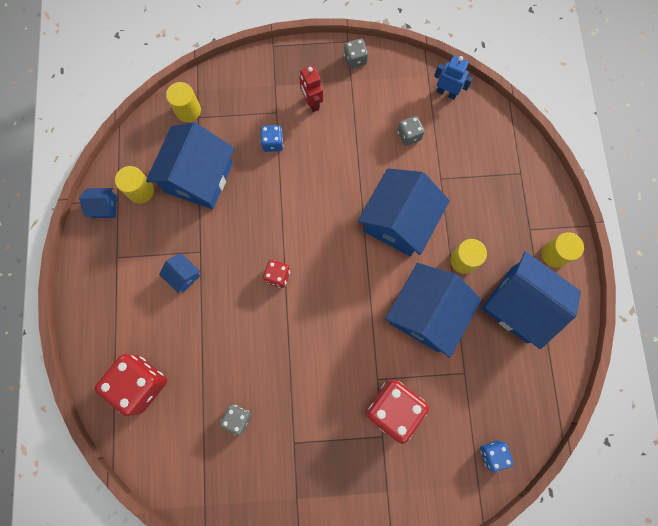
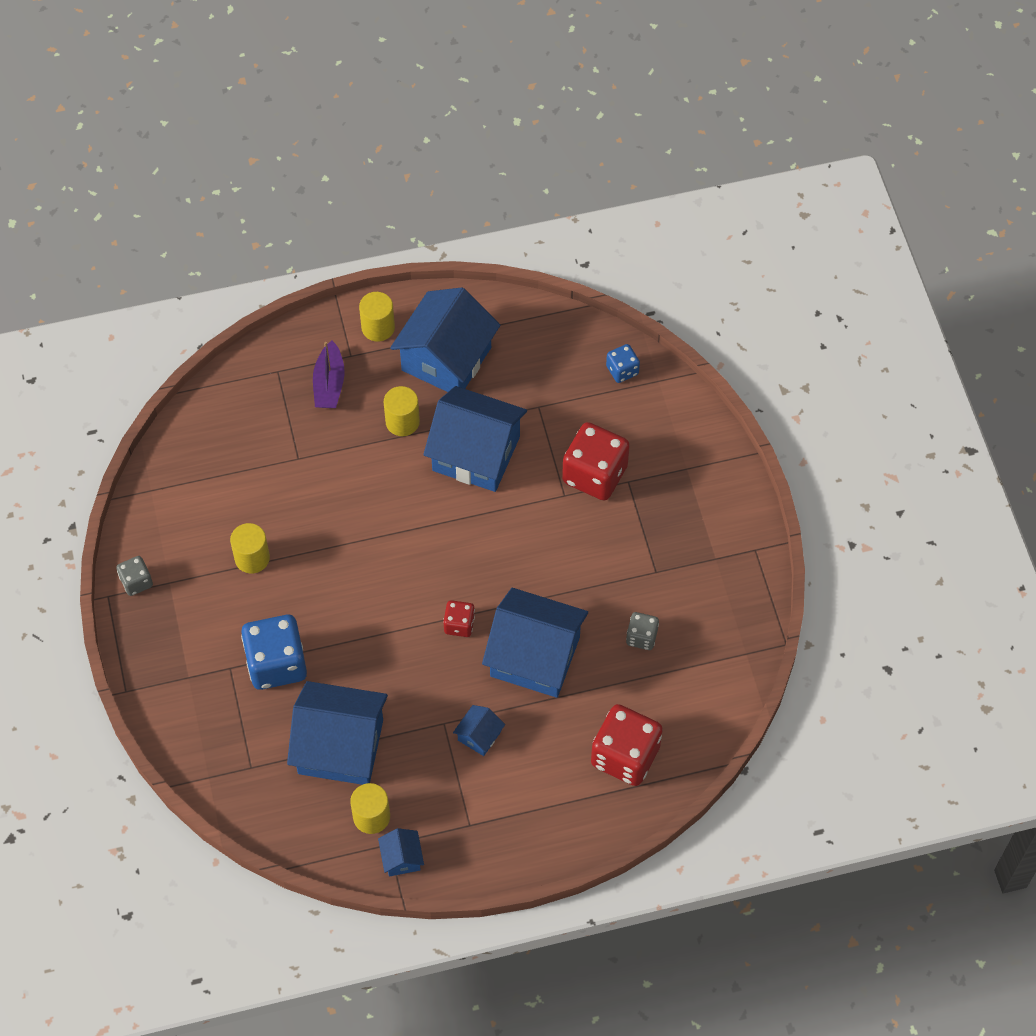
camera: 100 degrees left, 15 degrees down
(188, 110) = (242, 782): yellow cylinder -> yellow cylinder (252, 558)
(273, 143) = (276, 663): blue dice -> blue dice, size x1.96
(311, 103) = (210, 626): red robot -> none
(398, 221) = (363, 498): blue house -> blue house (535, 656)
(409, 135) = (243, 501): grey dice -> none
(446, 92) = (174, 465): blue robot -> none
(505, 210) = (329, 384): none -> purple boat

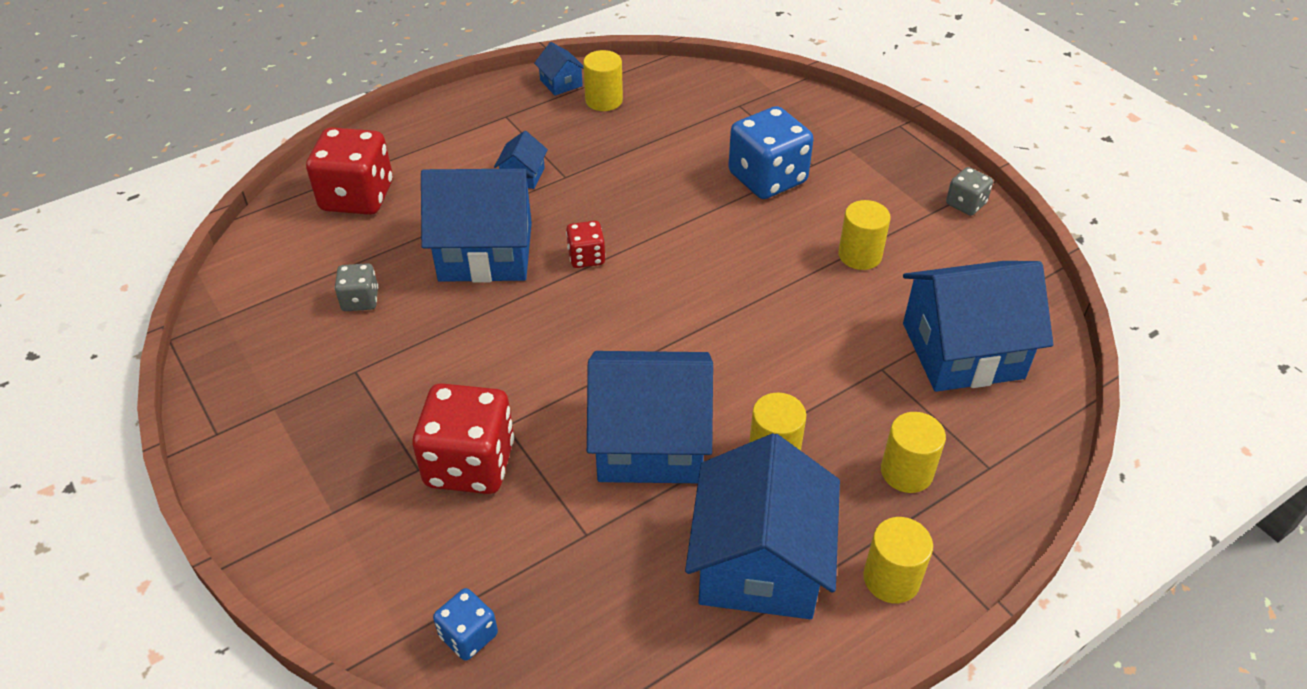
camera: 160 degrees right, 15 degrees down
(329, 384) = (906, 472): purple boat -> yellow cylinder
(340, 746) = (661, 137): blue house -> blue house (962, 351)

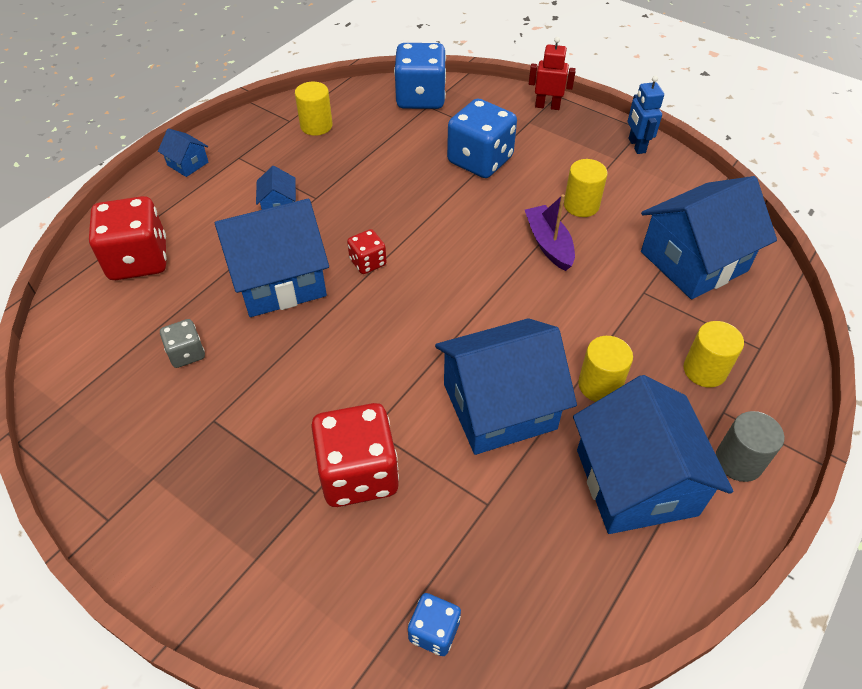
camera: 20 degrees left, 5 degrees up
(561, 83) = (272, 119): blue house -> blue house (188, 164)
(735, 94) = (420, 98): none -> blue dice
(798, 288) = (548, 244): none -> purple boat
(880, 135) = (547, 106): none -> red robot
(891, 579) = (738, 461): yellow cylinder -> grey cylinder
(965, 204) = (636, 146): grey dice -> blue robot

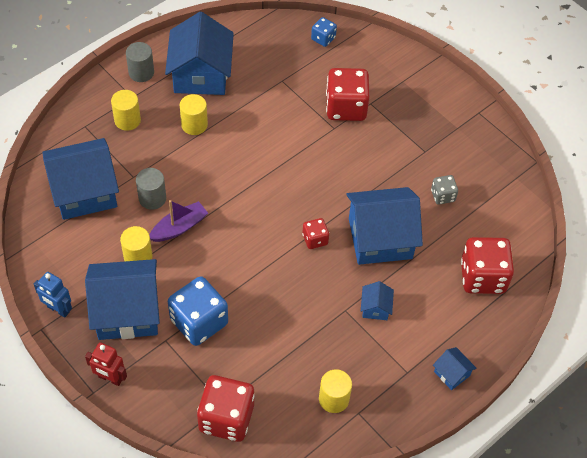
camera: 170 degrees left, 5 degrees up
(420, 98) = (226, 418): blue dice -> red dice
(499, 406) = (258, 125): blue house -> blue house (127, 311)
(548, 244) = (179, 227): purple boat -> purple boat turned 120 degrees counterclockwise
(602, 270) = (152, 198): none -> grey cylinder
(636, 146) = (58, 309): blue robot -> blue robot turned 120 degrees clockwise

